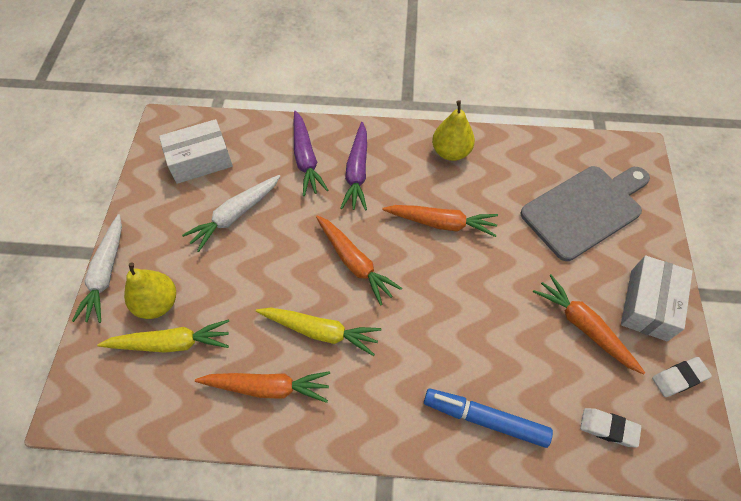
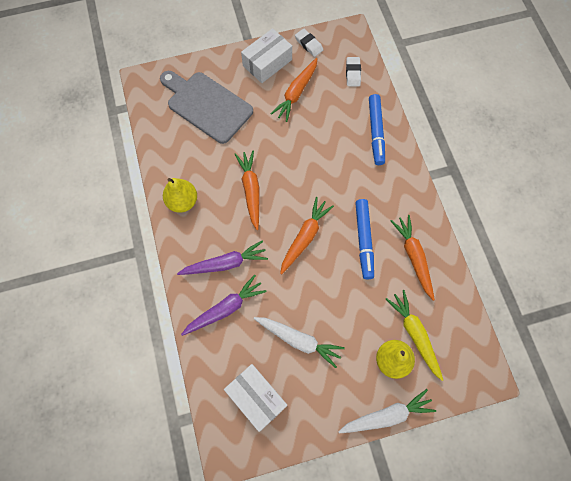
camera: 110 degrees left, 10 degrees up
(320, 331) = (364, 240): yellow carrot -> blue marker
(648, 305) = (267, 63): white box -> white box turned 45 degrees counterclockwise

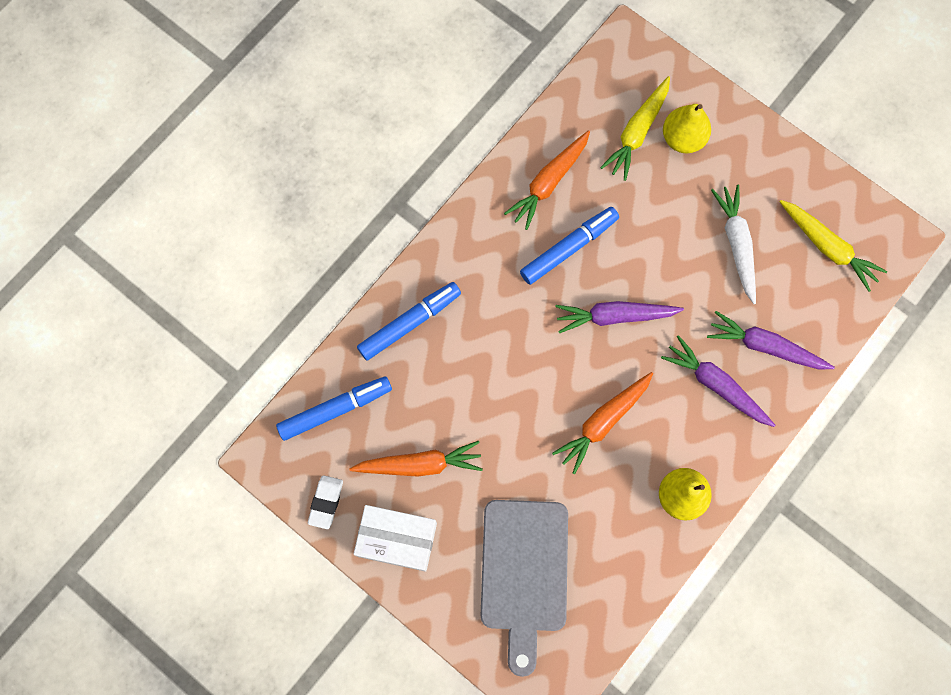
camera: 125 degrees left, 5 degrees up
(256, 398) = (827, 247): white box -> yellow carrot
(304, 237) = (615, 316): orange carrot -> purple carrot
(353, 73) = (335, 409): white eraser -> blue marker
(386, 415) = (741, 112): white carrot -> none

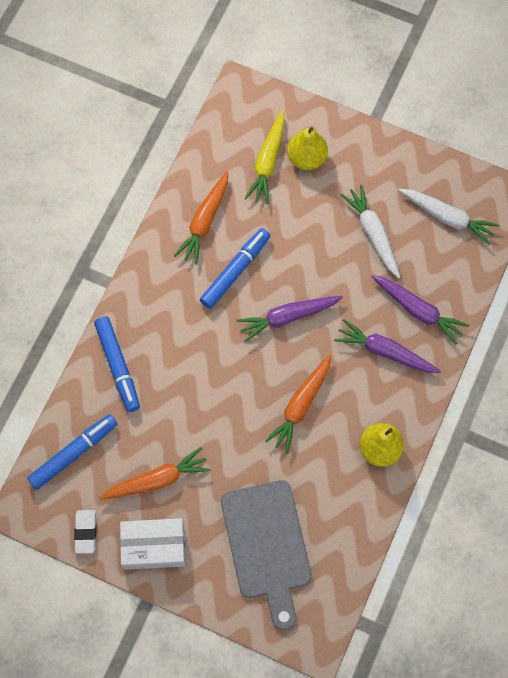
camera: 15 degrees left, 5 degrees down
(409, 323) = (118, 366): blue marker -> blue marker turned 120 degrees clockwise
(765, 346) = (418, 310): purple carrot -> purple carrot turned 150 degrees counterclockwise
(827, 247) = (447, 217): yellow carrot -> white carrot

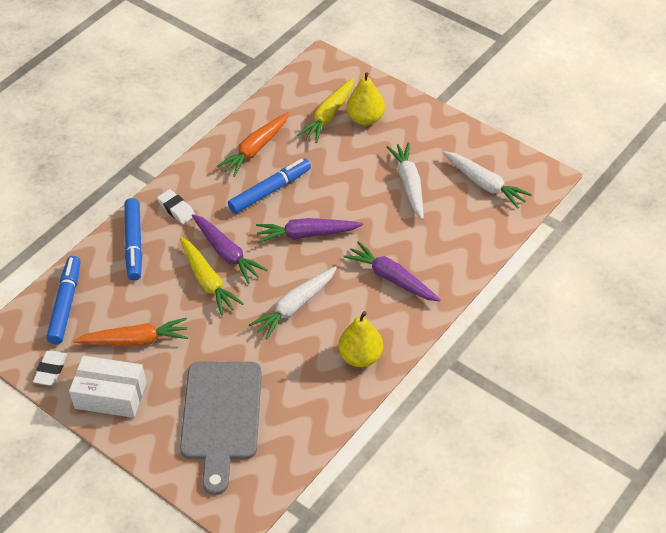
camera: 15 degrees right, 20 degrees down
(73, 453) = (66, 304): blue marker -> blue marker turned 60 degrees counterclockwise
(147, 314) = (176, 209): none -> white eraser
(206, 394) = (207, 281): none -> yellow carrot
(301, 405) = (295, 306): orange carrot -> white carrot
(418, 310) = (434, 251): purple carrot -> purple carrot (226, 253)

